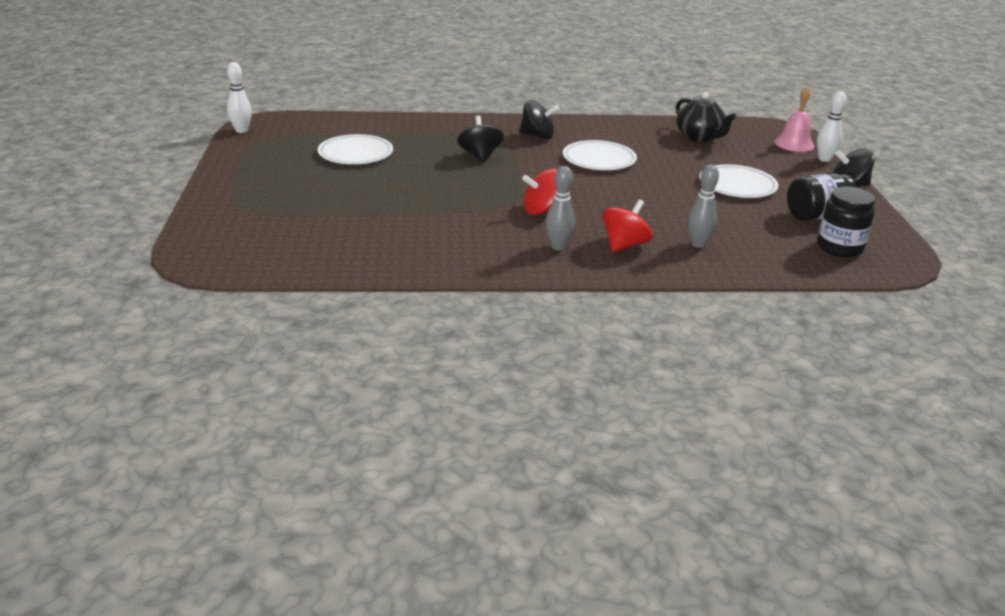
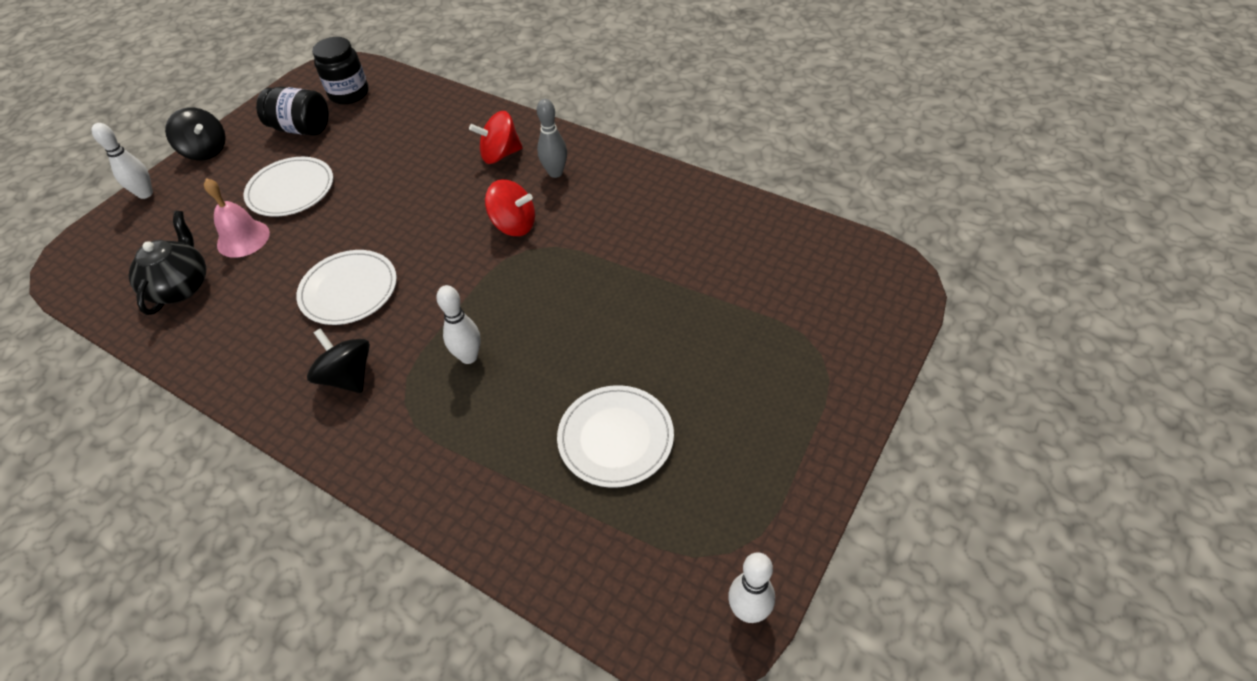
camera: 140 degrees left, 20 degrees up
(480, 156) = (469, 357): black spinning top -> white bowling pin
(698, 244) = (442, 134): grey bowling pin -> none
(794, 144) = (118, 230): pink bell -> pink bell (243, 238)

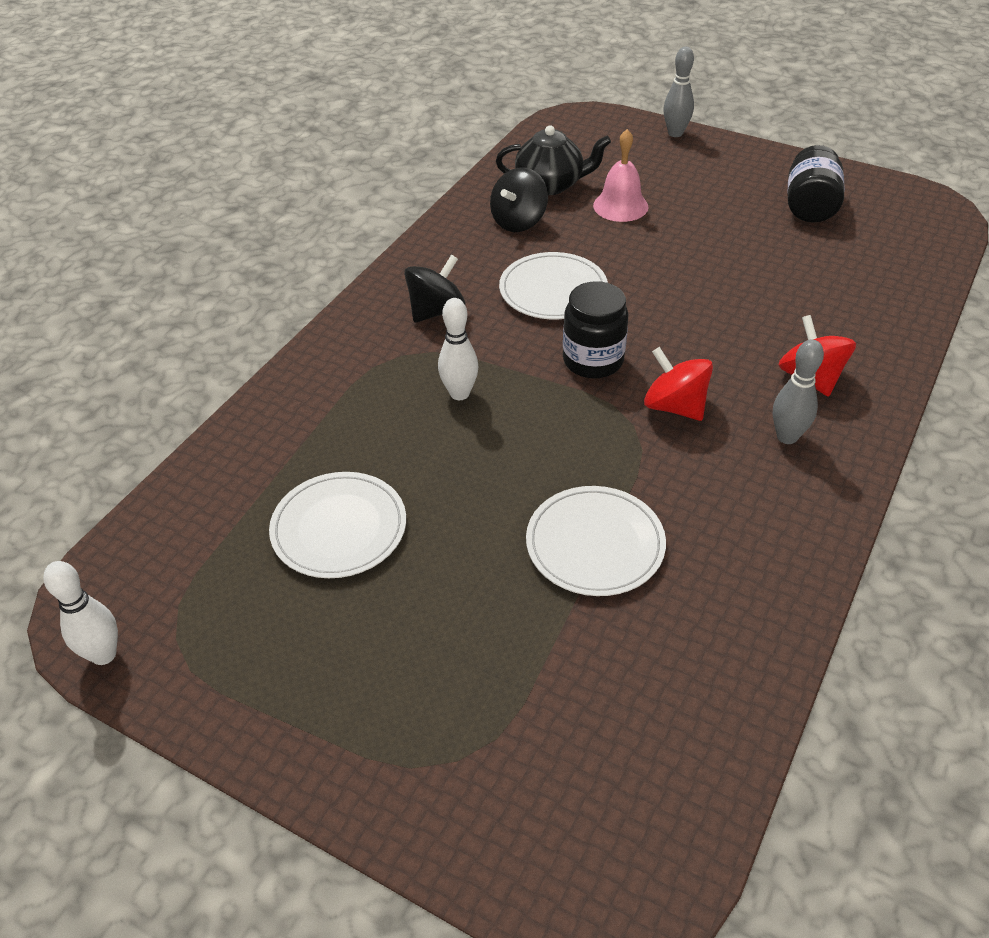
camera: 85 degrees right, 5 degrees down
(145, 194) = (675, 133): white bowling pin -> grey bowling pin
(205, 151) = (751, 152): black spinning top -> black spinning top (518, 221)
(291, 190) = (701, 220): white plate -> white plate (595, 544)
(349, 94) = (890, 228): black jar -> black jar (593, 360)
(514, 225) = (674, 406): red spinning top -> red spinning top turned 120 degrees clockwise

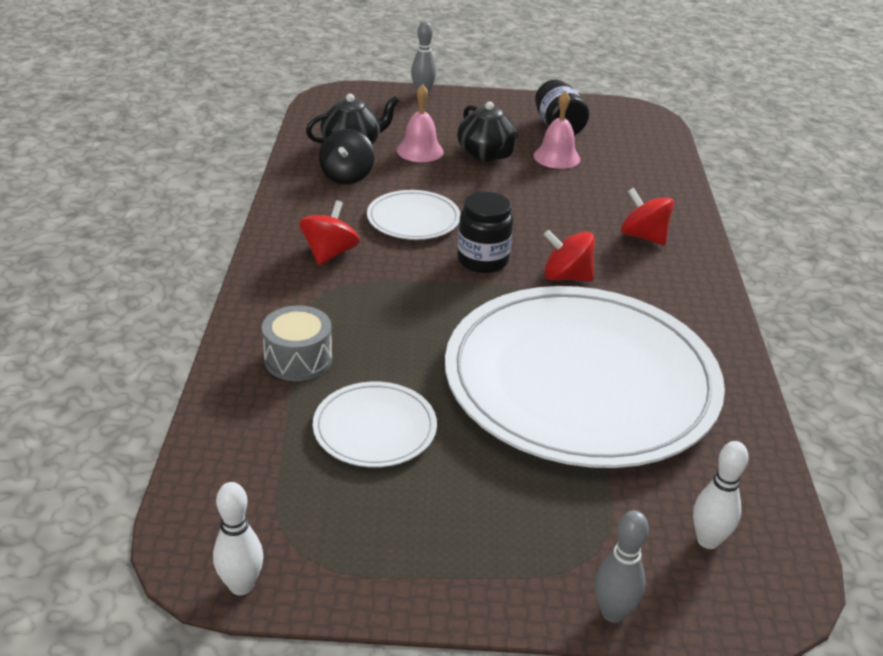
camera: 30 degrees left, 10 degrees down
(321, 425) = (298, 359): none -> grey drum
(436, 311) = (329, 253): black spinning top -> red spinning top
(459, 393) = (397, 307): white bowling pin -> white bowling pin (708, 540)
(595, 544) = (581, 381): white plate -> white plate, size x2.38
(694, 226) = (486, 154): none -> black teapot
(778, 246) = (556, 157): none -> pink bell
(787, 437) = (656, 277): grey bowling pin -> grey bowling pin (613, 612)

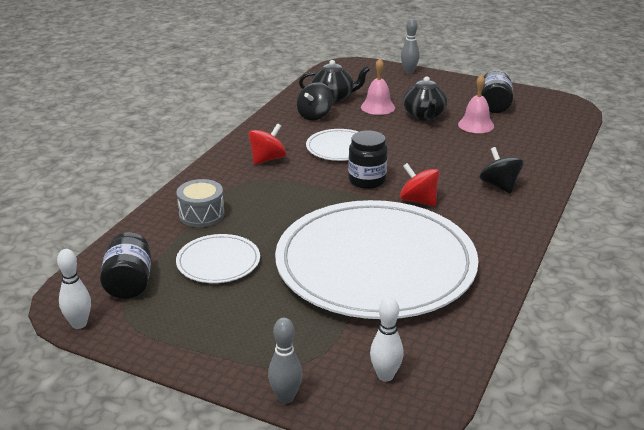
camera: 25 degrees right, 5 degrees down
(270, 496) = (129, 283): none -> black jar
(643, 236) = (499, 185): red spinning top -> black spinning top

